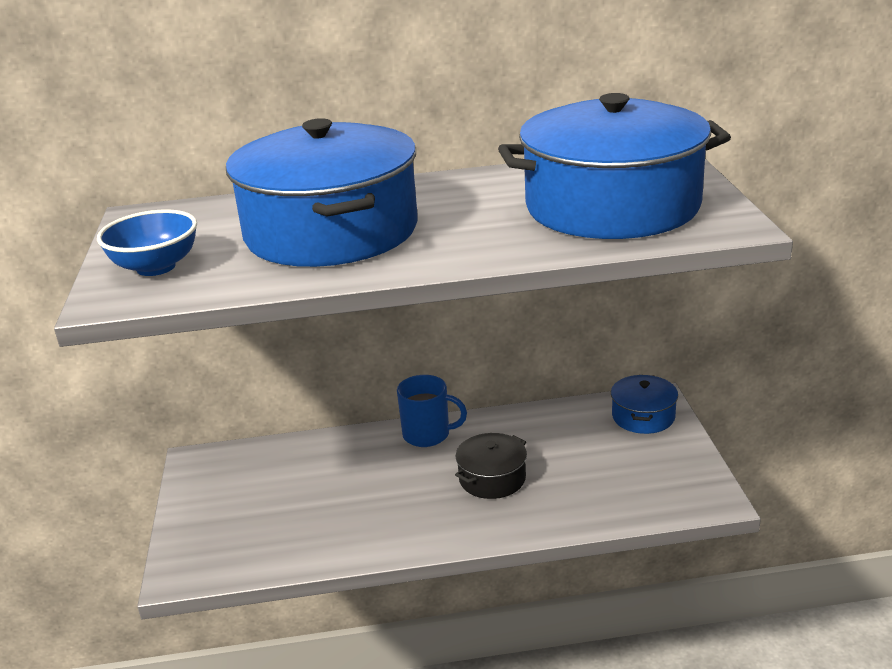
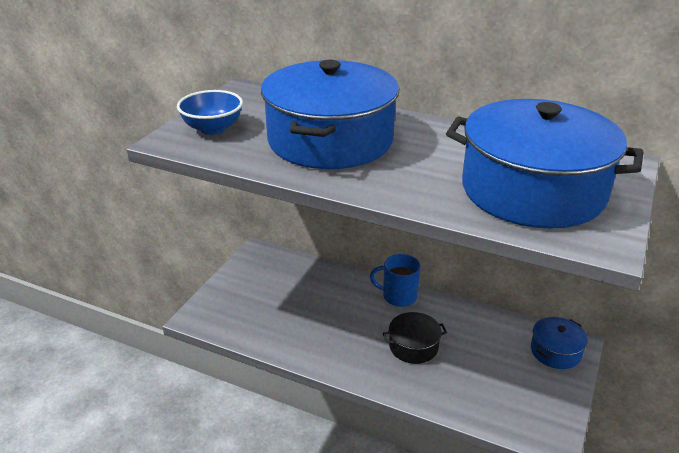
camera: 30 degrees right, 5 degrees up
(427, 435) = (398, 296): blue mug -> blue mug turned 150 degrees clockwise

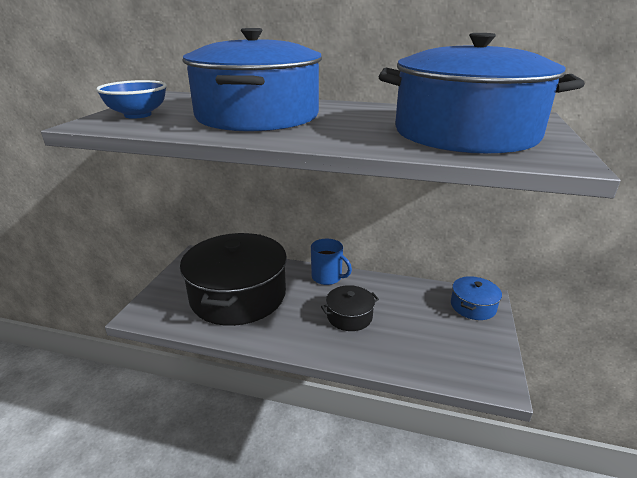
camera: 10 degrees left, 5 degrees down
(298, 307) = (238, 295): none -> black pot
(398, 296) = (327, 277): blue mug -> blue mug turned 150 degrees counterclockwise

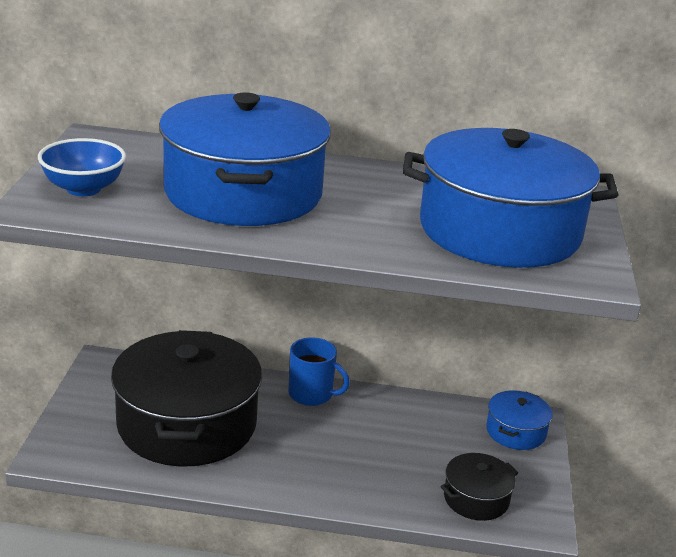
camera: 10 degrees left, 0 degrees up
(349, 316) = (350, 449): black pot -> black pot (476, 499)

